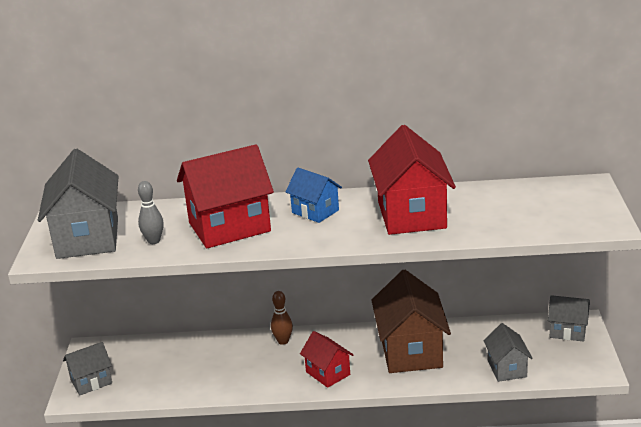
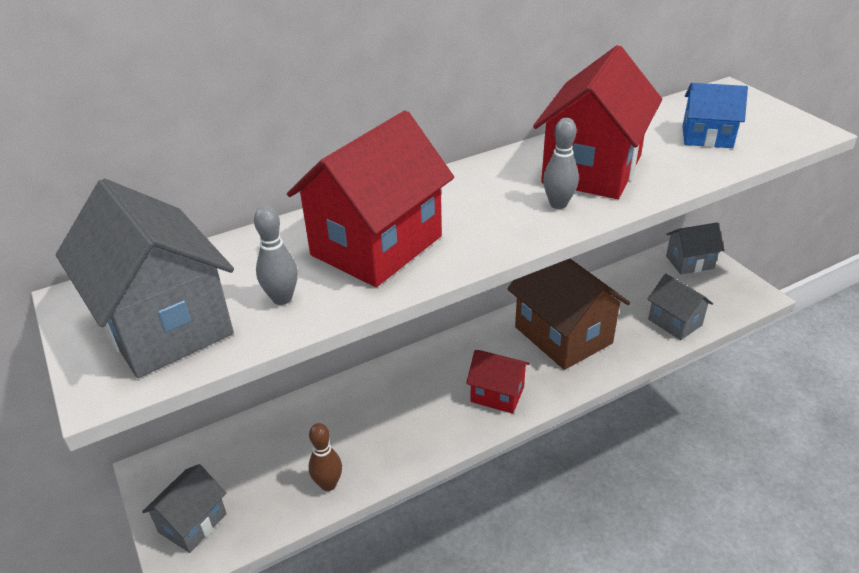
camera: 30 degrees left, 10 degrees up
(283, 341) = (410, 370): brown bowling pin -> brown bowling pin (328, 484)
(315, 211) = (470, 194): blue house -> blue house (707, 137)
(362, 230) = (558, 204): none -> grey bowling pin
(411, 215) = (592, 169): red house -> red house turned 60 degrees clockwise

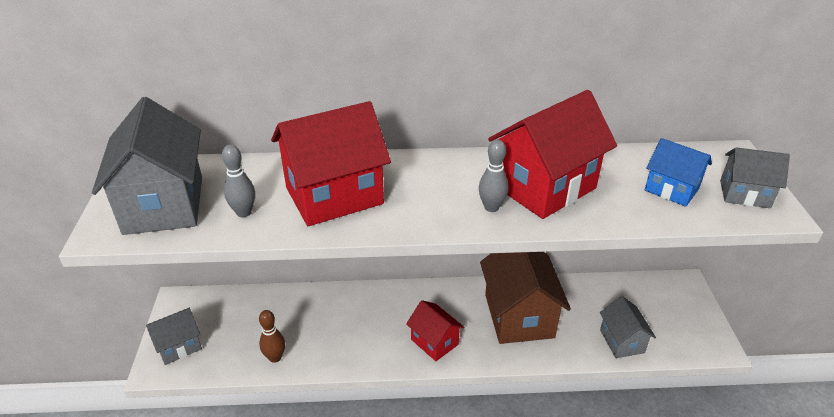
camera: 25 degrees right, 0 degrees up
(689, 262) = (675, 295): grey house -> grey house (744, 194)

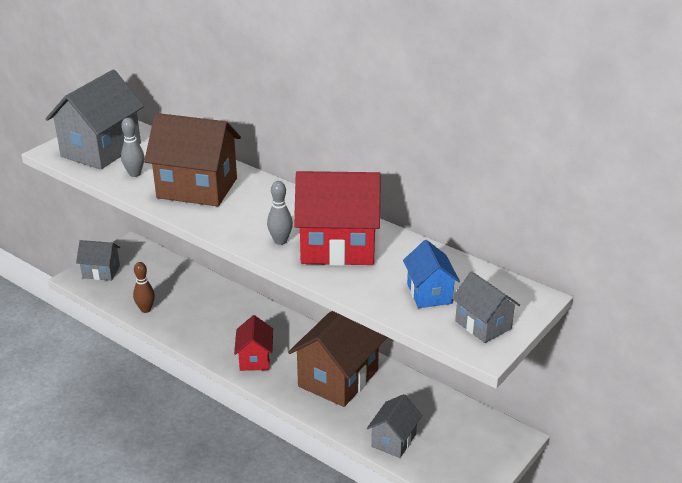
camera: 40 degrees right, 5 degrees down
(334, 196) = (197, 188): red house -> brown house

